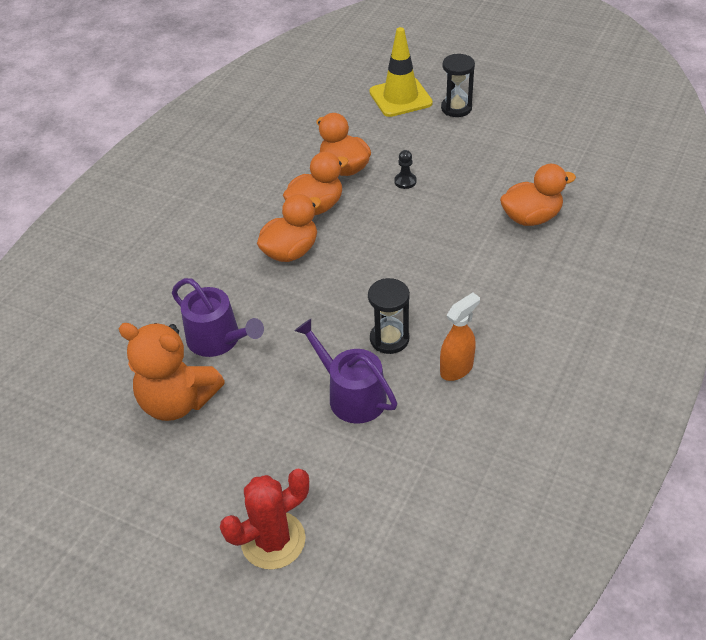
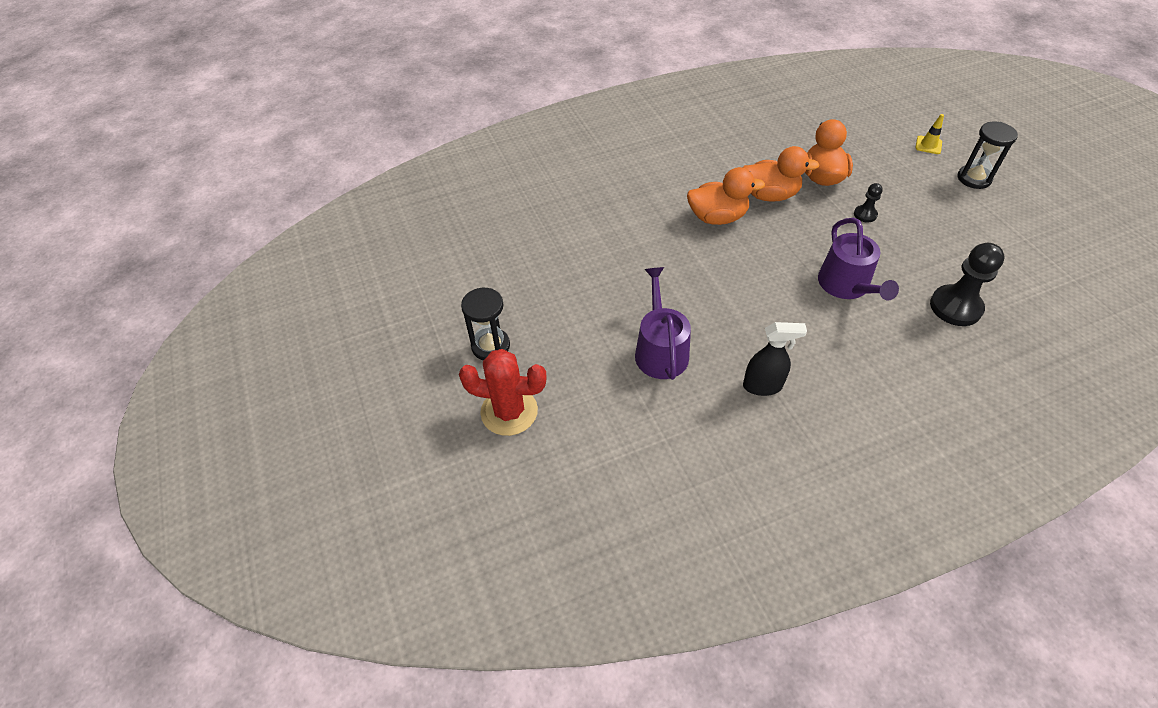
camera: 40 degrees right, 5 degrees up
(178, 401) = (539, 275): orange teddy bear -> none
(218, 340) = (605, 250): purple watering can -> purple watering can (846, 286)
(389, 339) = (730, 328): black hourglass -> black hourglass (490, 346)
(400, 97) = (928, 145): yellow traffic cone -> yellow traffic cone, size x0.45
(457, 369) = (763, 386): orange spray bottle -> black spray bottle
(531, 217) = (955, 307): orange duck -> black pawn

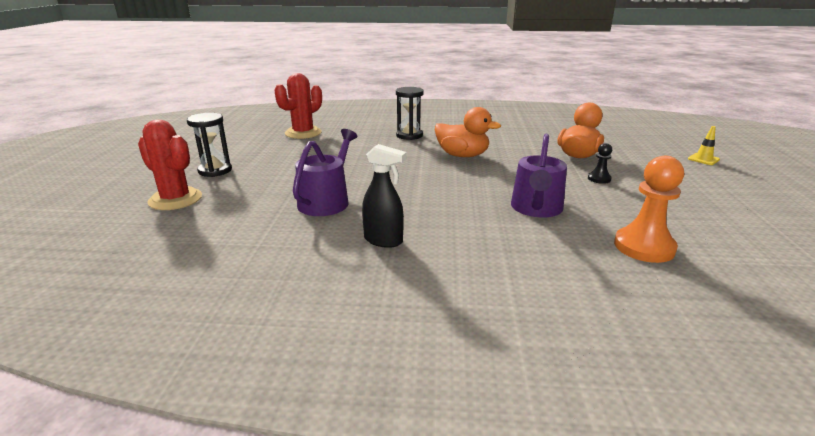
camera: 25 degrees right, 25 degrees down
(506, 232) = (303, 133): none -> red cactus
(769, 195) = (520, 154): orange duck -> none
(955, 307) = (644, 247): black pawn -> orange pawn
(974, 178) = (739, 183): black hourglass -> black hourglass (409, 135)

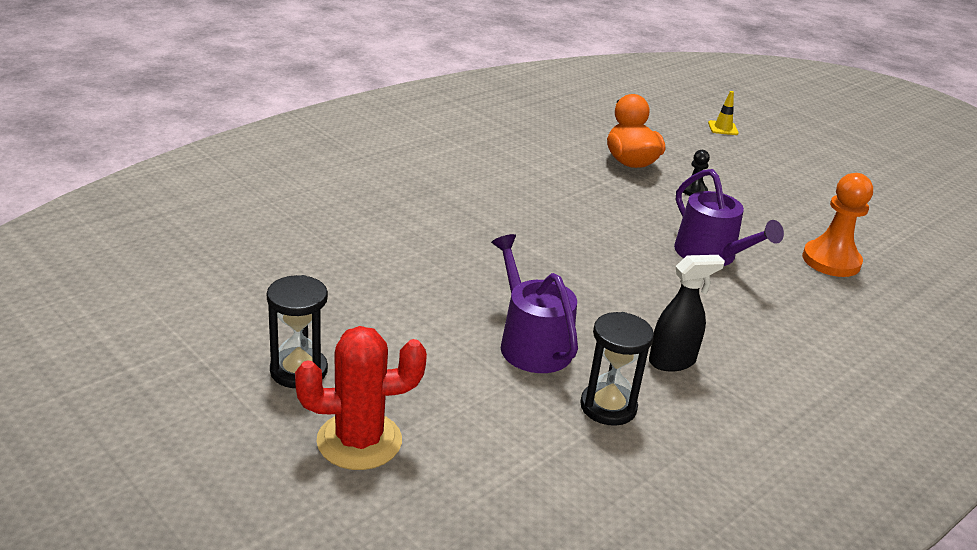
camera: 50 degrees left, 5 degrees up
(303, 133) = (268, 246): red cactus -> none
(409, 135) = (416, 195): black hourglass -> black hourglass (608, 407)
(462, 155) = (533, 207): orange duck -> none

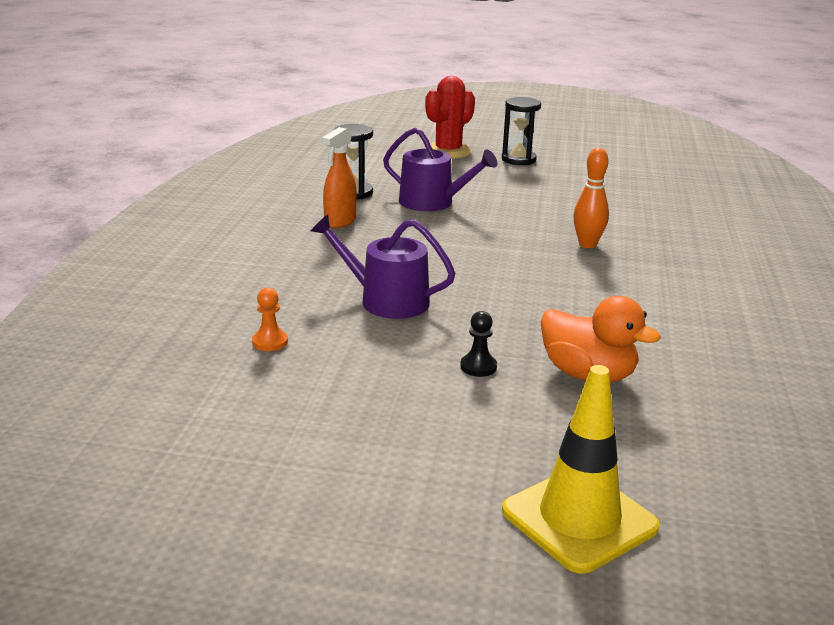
camera: 145 degrees right, 5 degrees down
(464, 228) = (587, 244): none -> orange bowling pin
(672, 361) = (340, 222): black spray bottle -> orange spray bottle
(723, 128) = (579, 519): yellow traffic cone -> yellow traffic cone, size x2.22
(831, 261) = (270, 342): orange pawn -> orange pawn, size x0.51

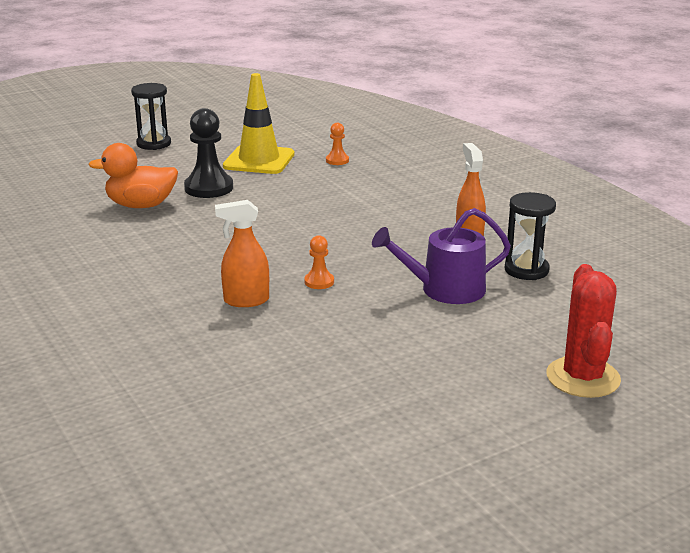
camera: 140 degrees right, 0 degrees up
(386, 300) = (320, 200): purple watering can -> none
(478, 367) = (209, 188): black pawn -> black pawn, size x1.96
(512, 236) = (319, 282): none -> orange pawn
(518, 159) = (487, 405): black hourglass -> black hourglass (154, 144)
(579, 519) = (91, 156): yellow traffic cone -> yellow traffic cone (259, 160)
(587, 244) = (246, 301): orange bowling pin -> orange spray bottle

